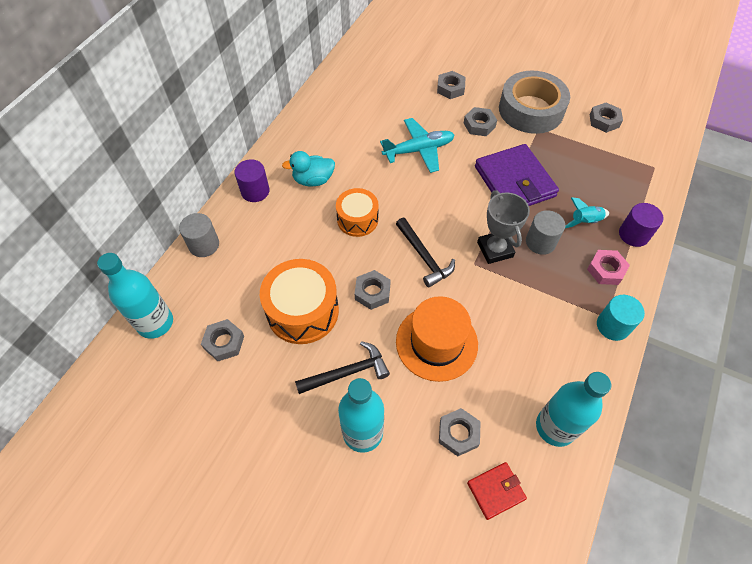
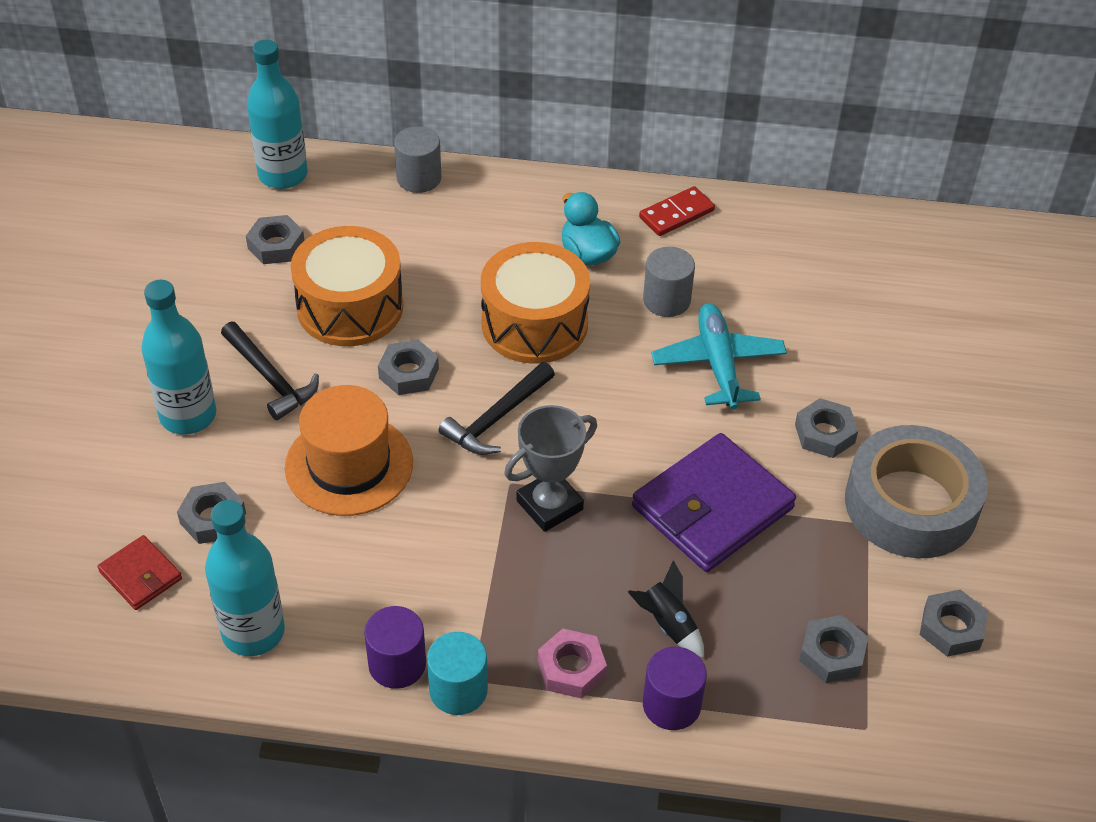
camera: 70 degrees right, 10 degrees down
(255, 191) = (535, 199): purple cylinder -> purple cylinder (397, 664)
(301, 133) = (676, 214): none -> red domino
(357, 219) = (534, 324): orange drum -> orange drum, size x1.57
(419, 150) = (718, 364): turquoise plane -> turquoise plane turned 150 degrees counterclockwise
(450, 88) = (896, 375): grey nut -> grey nut (832, 654)
(540, 242) = (592, 565): grey cylinder -> grey cylinder (666, 300)
(585, 221) = (667, 625): turquoise rocket -> black rocket

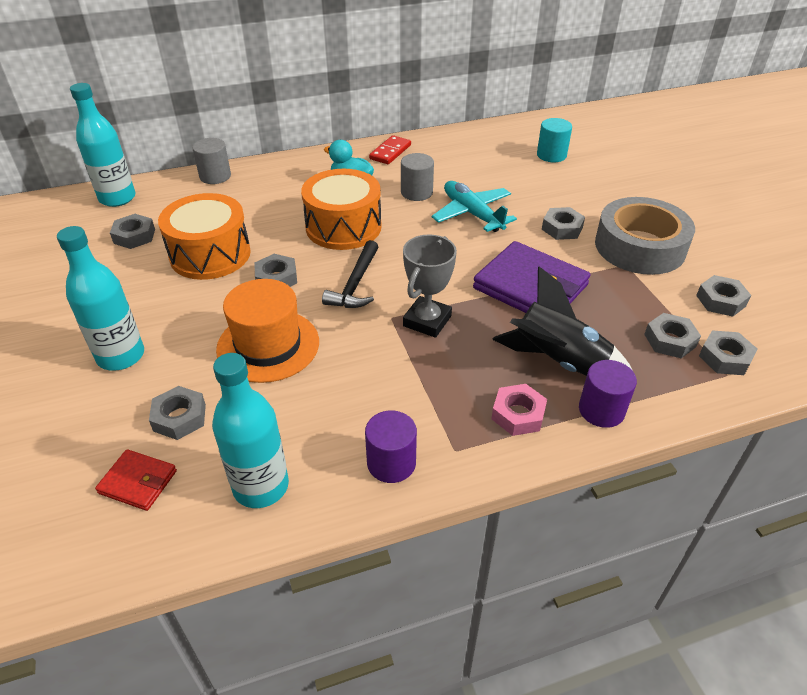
camera: 25 degrees left, 5 degrees down
(270, 378) = (175, 312): black hammer -> none
(458, 690) = (449, 462): turquoise cylinder -> turquoise cylinder (551, 155)
(667, 625) = (558, 362): black rocket -> black rocket, size x1.92
(712, 507) = (530, 287): purple wallet -> purple wallet turned 75 degrees counterclockwise
(883, 706) = (725, 358): none -> grey nut

